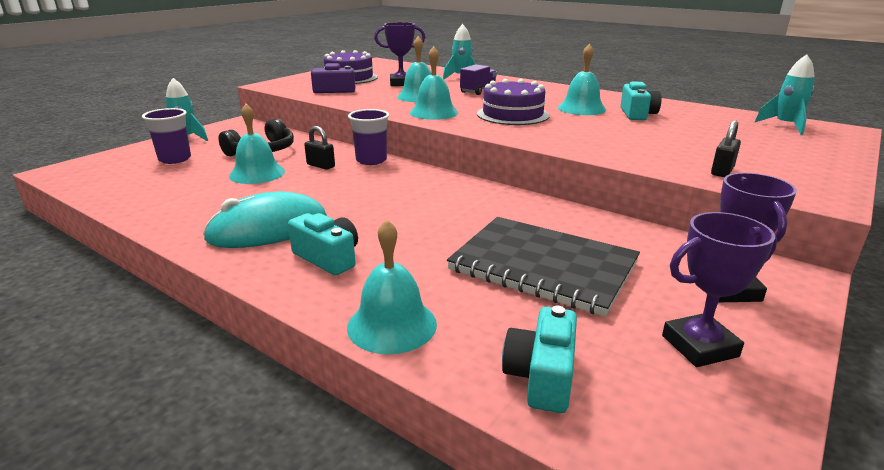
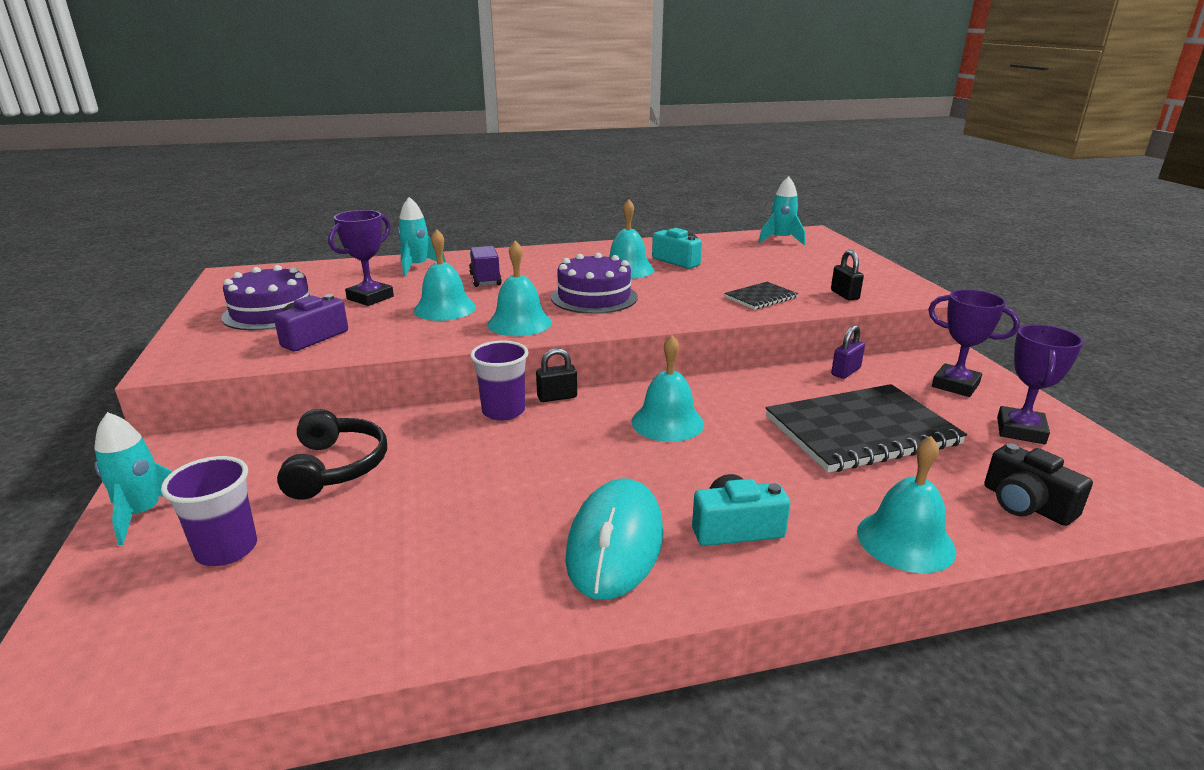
camera: 50 degrees left, 0 degrees up
(257, 173) = (417, 497): turquoise bell -> turquoise bell (667, 422)
(320, 166) = (466, 446): black padlock -> black padlock (557, 397)
(541, 376) = (1026, 504): turquoise camera -> black camera
(633, 149) = (760, 297): none -> black notebook
(640, 235) = (845, 372): none -> purple padlock

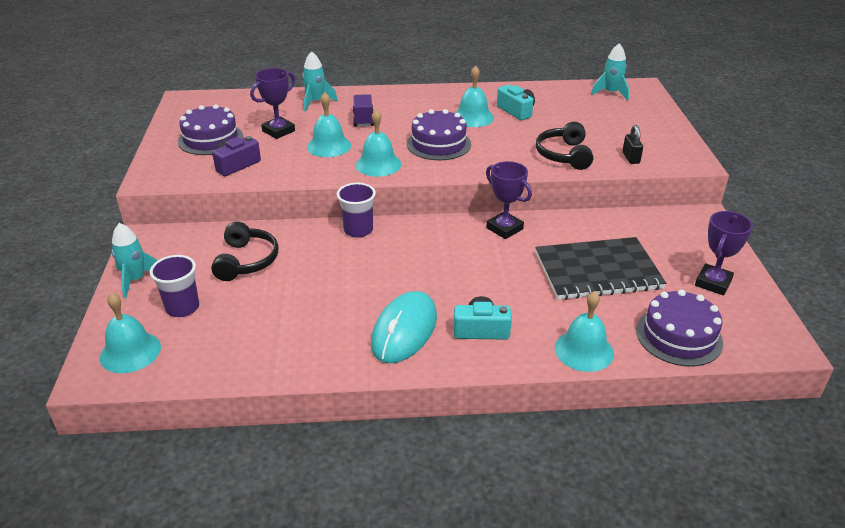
camera: 10 degrees right, 10 degrees up
(557, 397) = (397, 222): black padlock -> none
(667, 422) = (466, 250): turquoise bell -> turquoise bell (130, 352)
(760, 297) = (564, 155): black notebook -> black headphones
(845, 372) = (612, 221): purple padlock -> none
(955, 385) = (689, 241): purple trophy -> purple trophy (504, 228)
(1026, 504) = (679, 336): black camera -> purple cake

